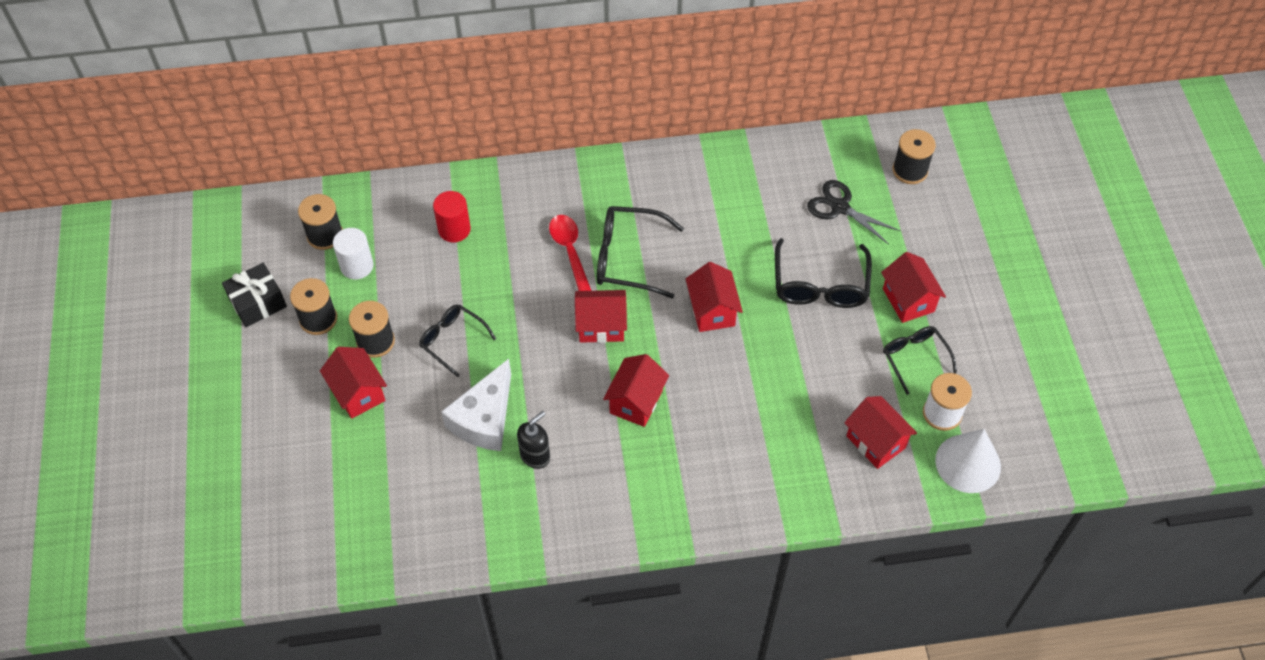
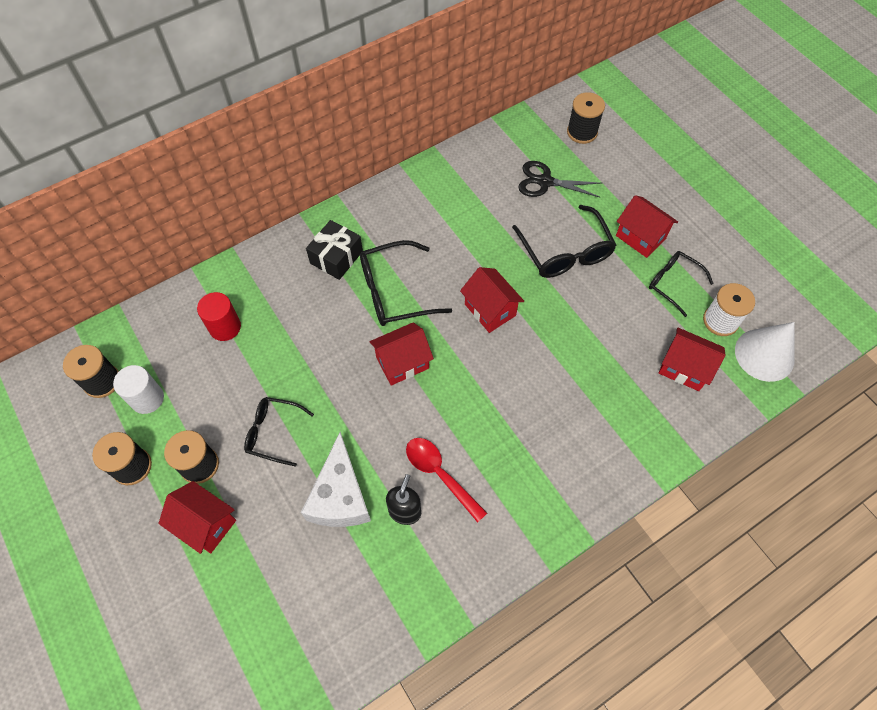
camera: 25 degrees left, 5 degrees up
(258, 302) = (62, 475): black gift -> black gift (336, 257)
(570, 252) = (341, 306): red spoon -> red spoon (440, 474)
(636, 402) = (468, 419): red house -> none

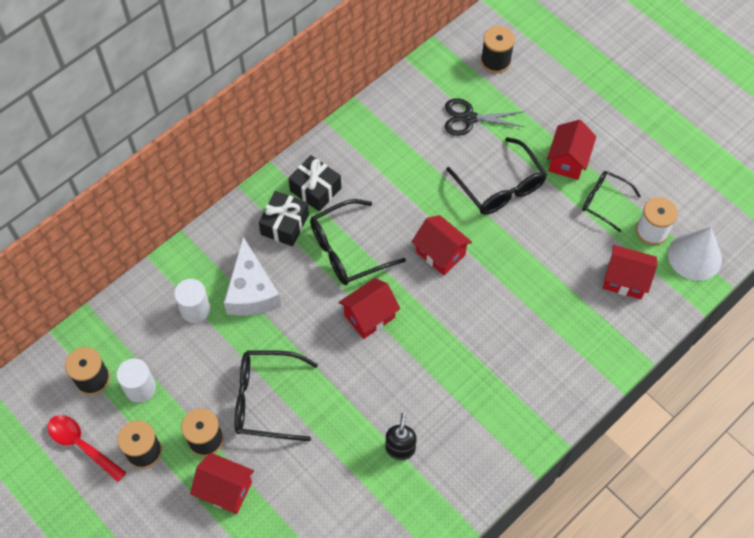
camera: 10 degrees left, 0 degrees up
(225, 327) = (195, 309): red cylinder -> white cylinder
(273, 432) = (265, 399): black glasses -> black glasses, size x1.56
(340, 496) = (340, 445): white cheese -> white cheese (251, 291)
(375, 228) = (315, 189): none -> black gift
(440, 474) = (424, 411): red spoon -> red spoon (81, 445)
(640, 237) = (568, 160): red house -> red house turned 75 degrees clockwise

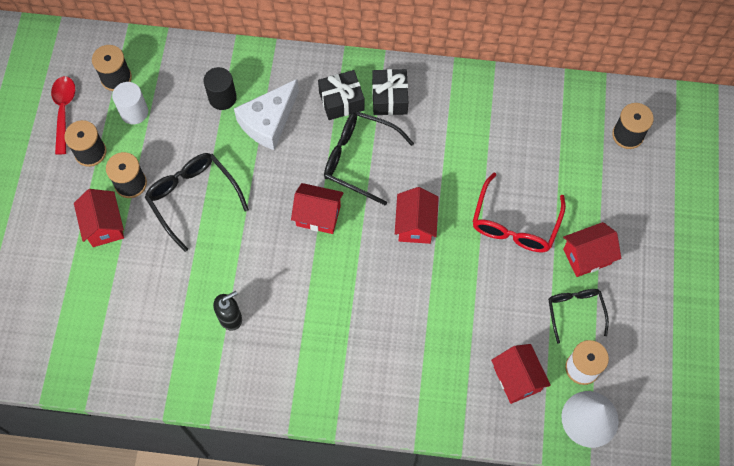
camera: 50 degrees right, 5 degrees up
(195, 309) = (222, 98): white cylinder -> black cylinder
(469, 118) = (555, 155): black scissors -> none
(500, 186) = (515, 224): black glasses -> red glasses

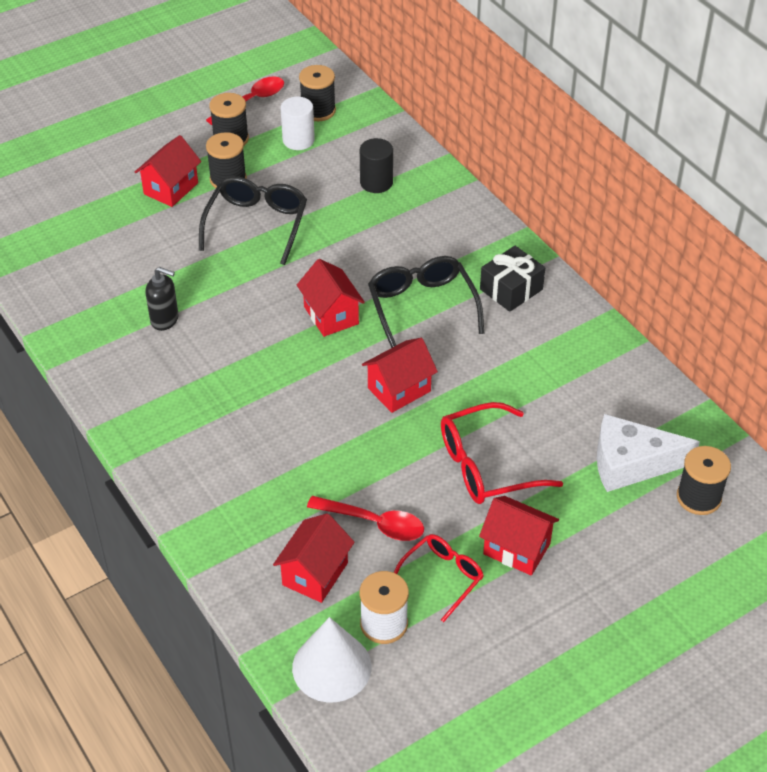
camera: 50 degrees right, 20 degrees down
(268, 122) = (388, 225): white cheese -> white cheese (631, 464)
(341, 101) = (467, 259): black gift -> none
(506, 318) = (374, 523): none -> red spoon
(575, 311) = (442, 577): black glasses -> red glasses

